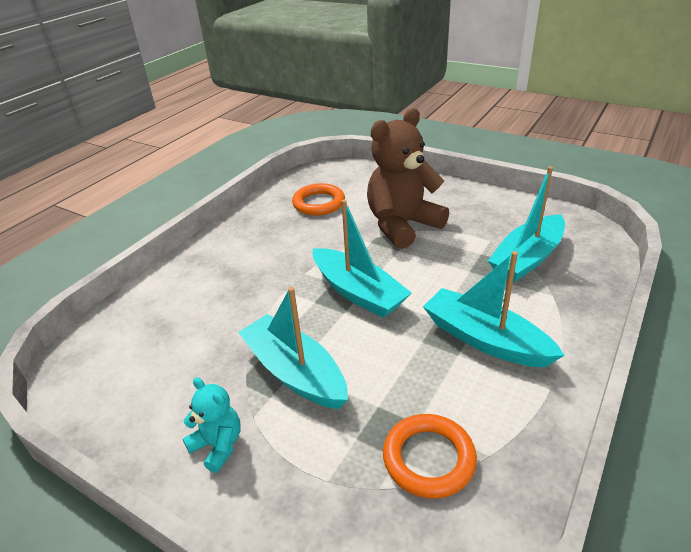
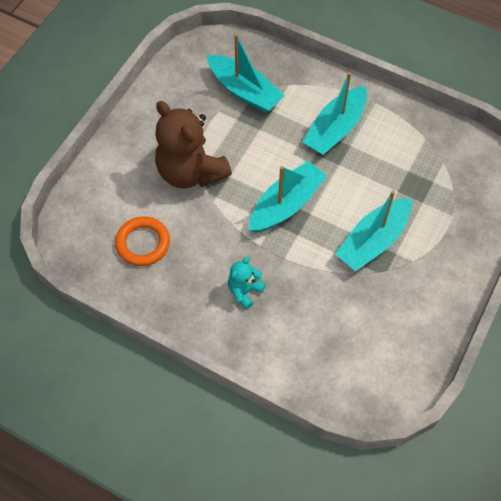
camera: 95 degrees left, 25 degrees up
(218, 445) = (437, 278): turquoise teddy bear -> turquoise teddy bear (244, 291)
(428, 458) = (431, 166): orange ring -> none

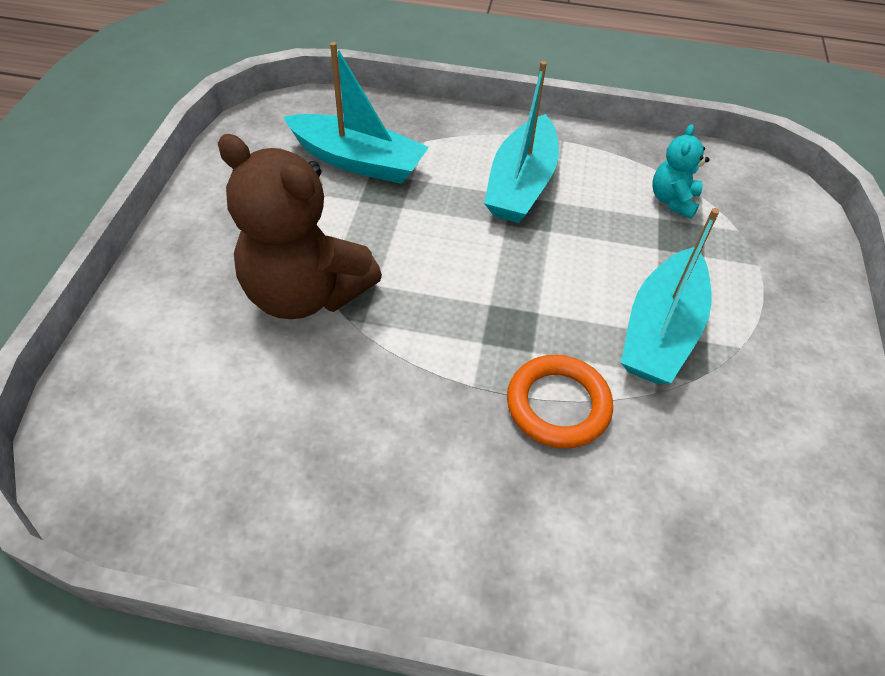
camera: 20 degrees left, 10 degrees down
(143, 243) = (247, 437): orange ring -> orange ring (558, 405)
(244, 291) = (477, 476): turquoise teddy bear -> turquoise teddy bear (673, 200)
(286, 204) = (491, 307): turquoise boat -> none

